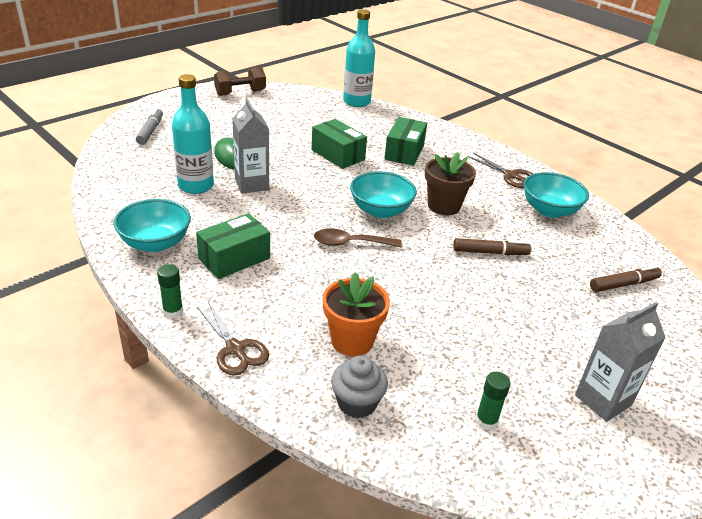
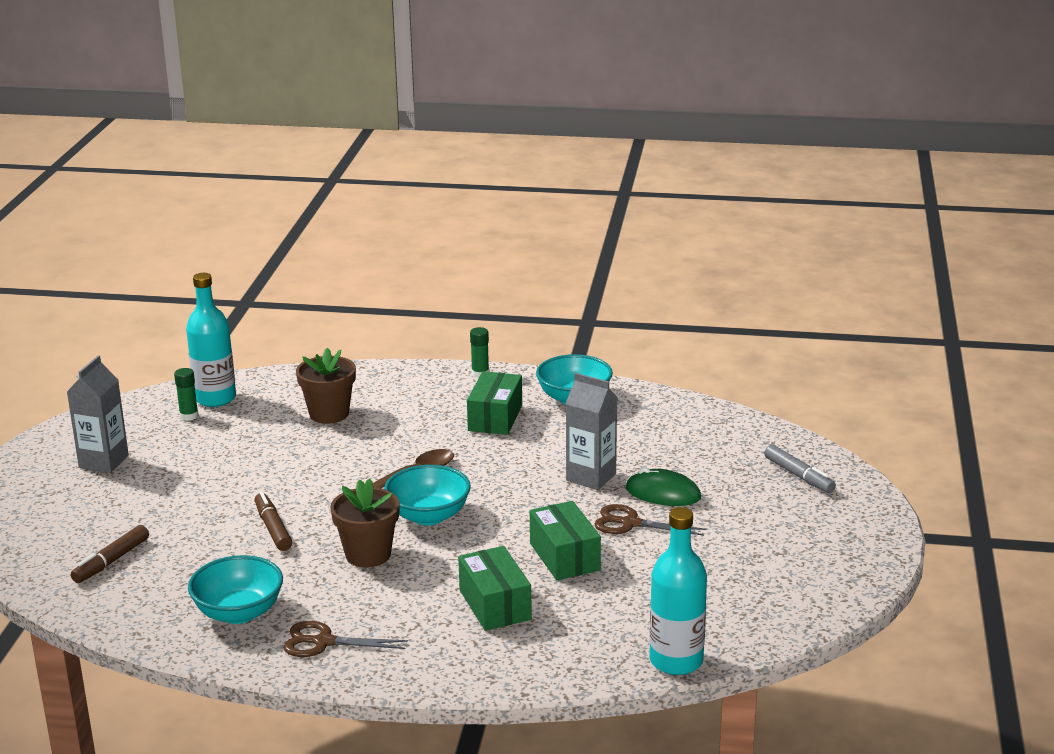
camera: 145 degrees right, 10 degrees down
(196, 186) = (636, 450): turquoise bottle -> turquoise bottle (215, 398)
(235, 349) = (405, 377): brown scissors -> brown scissors (630, 523)
(240, 93) = (837, 582): brown dumbbell -> none
(338, 155) = (564, 557): green box -> green box turned 60 degrees clockwise
(352, 340) = (329, 414): orange flower pot -> brown flower pot
(357, 403) = (287, 389): grey cupcake -> none
(490, 252) = (273, 528): brown marker -> brown marker turned 105 degrees clockwise

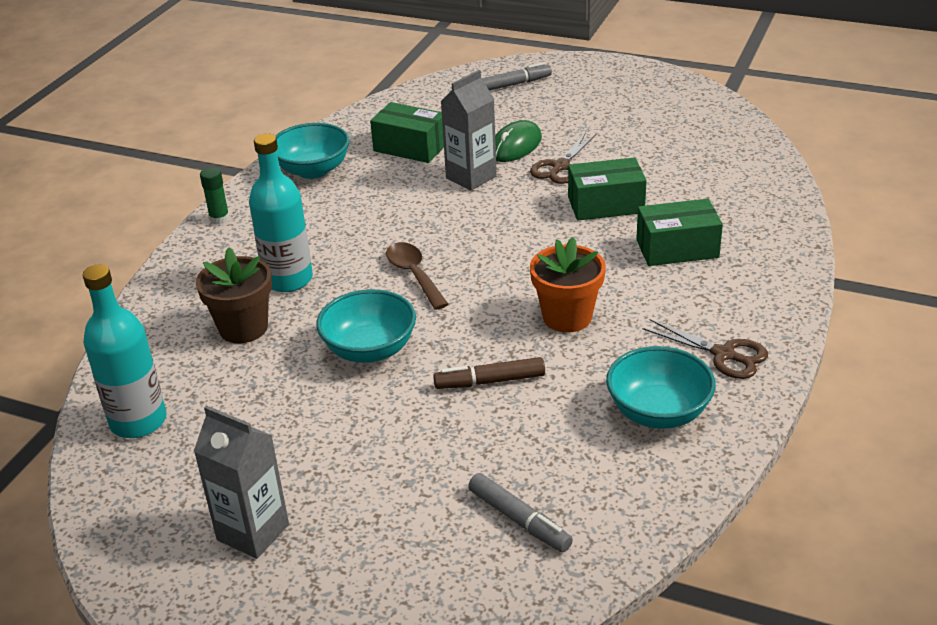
camera: 75 degrees left, 10 degrees up
(111, 561) = (519, 520): brown marker -> grey marker
(189, 416) = (172, 447): green glue stick -> none
(324, 642) = (724, 354): brown scissors -> brown scissors turned 75 degrees counterclockwise
(368, 554) = (567, 317): brown flower pot -> orange flower pot
(428, 516) = (505, 274): turquoise bowl -> turquoise bowl (369, 350)
(495, 418) = (324, 218): green box -> green box (410, 147)
(676, 661) = (777, 171): turquoise bottle -> turquoise bottle (288, 279)

